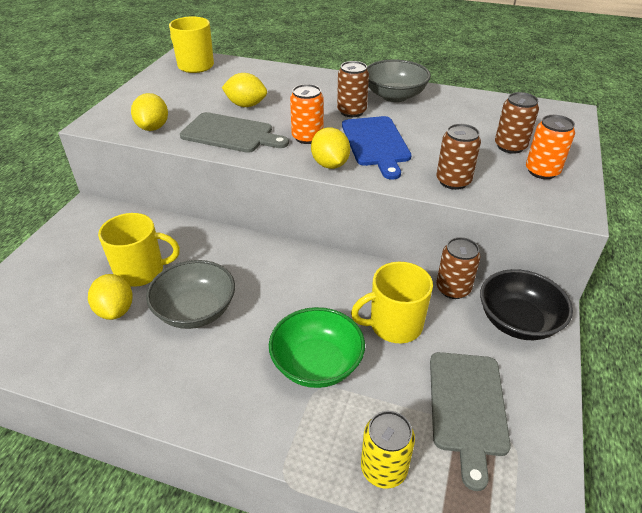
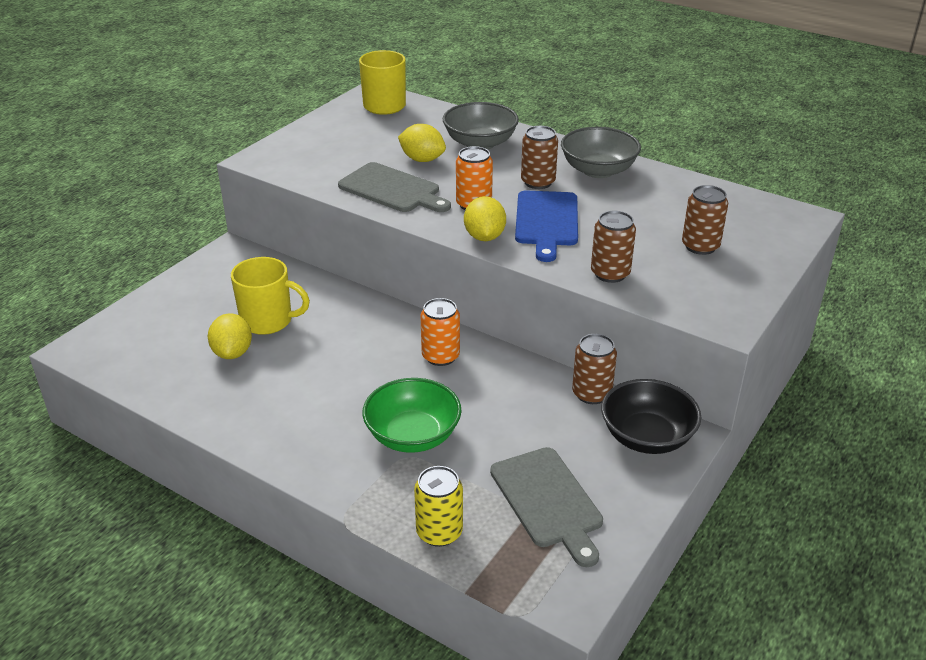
camera: 15 degrees right, 5 degrees down
(153, 127) = (314, 172): yellow lemon -> none
(195, 311) = (310, 367): grey bowl -> grey bowl (480, 143)
(394, 325) = (509, 416): yellow mug -> none
(467, 407) = (548, 501): grey cutting board -> grey cutting board turned 45 degrees counterclockwise
(542, 171) = (719, 278): orange can -> orange can (440, 356)

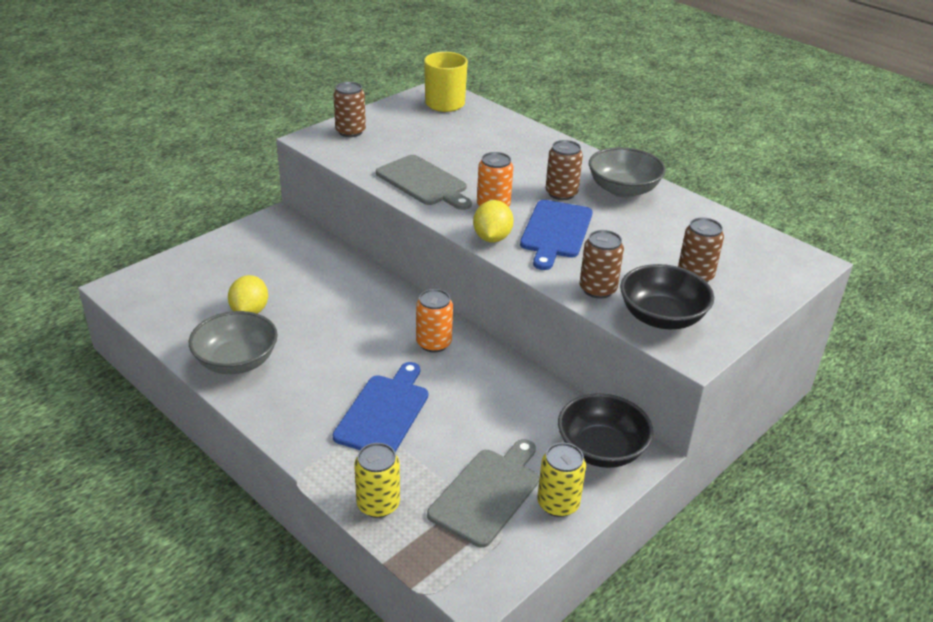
camera: 10 degrees right, 0 degrees up
(268, 321) = (290, 287): yellow mug -> none
(413, 436) = (384, 412): green bowl -> blue cutting board
(422, 159) = (461, 158): yellow lemon -> none
(480, 143) = (520, 150): grey bowl -> grey bowl (236, 361)
(548, 501) = (487, 493): grey cutting board -> grey cutting board turned 135 degrees counterclockwise
(591, 394) = (562, 400): brown can -> brown can (350, 131)
(622, 498) = (558, 503): none -> yellow can
(683, 292) = (661, 317): none -> black bowl

